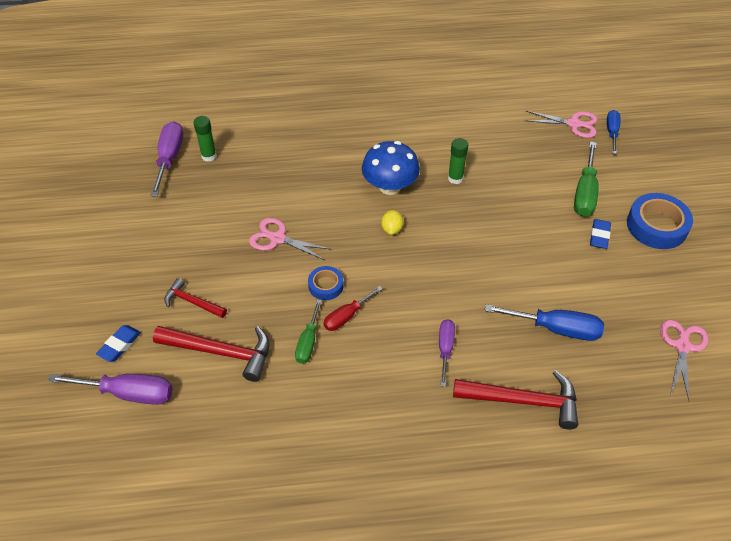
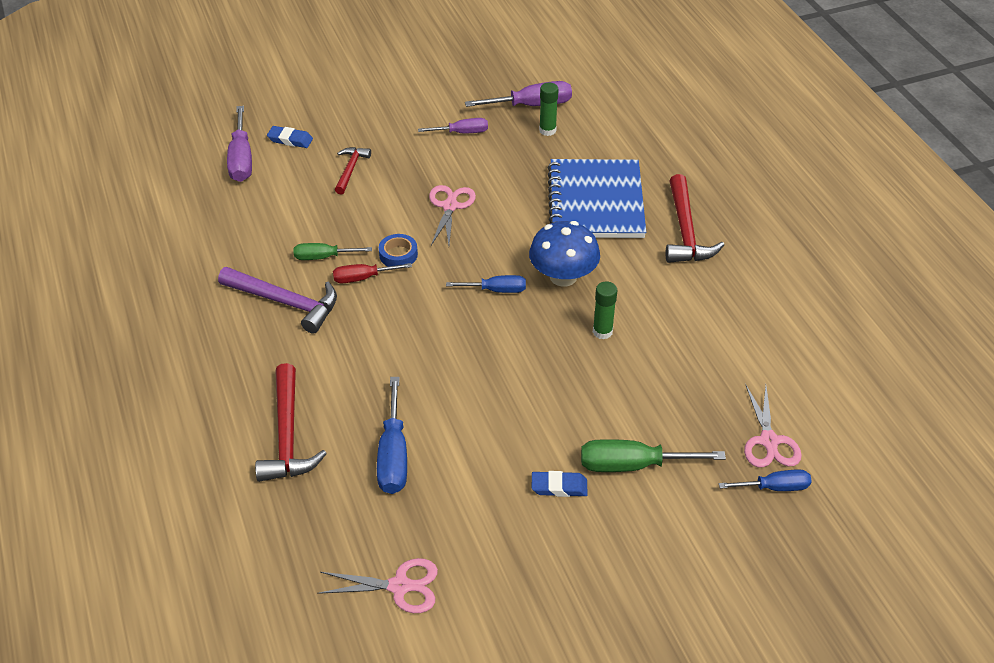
camera: 75 degrees right, 5 degrees down
(221, 352) = (297, 202): red hammer -> red hammer (685, 231)
(311, 148) = (596, 202): none -> blue notebook
(346, 316) = (363, 278): red screwdriver -> red screwdriver turned 45 degrees counterclockwise
(359, 381) = (285, 302): none -> purple hammer
(392, 229) = (496, 290): yellow lemon -> blue screwdriver
(445, 349) = (340, 361): purple screwdriver -> purple screwdriver (462, 133)
(656, 226) = (602, 551): blue tape -> none

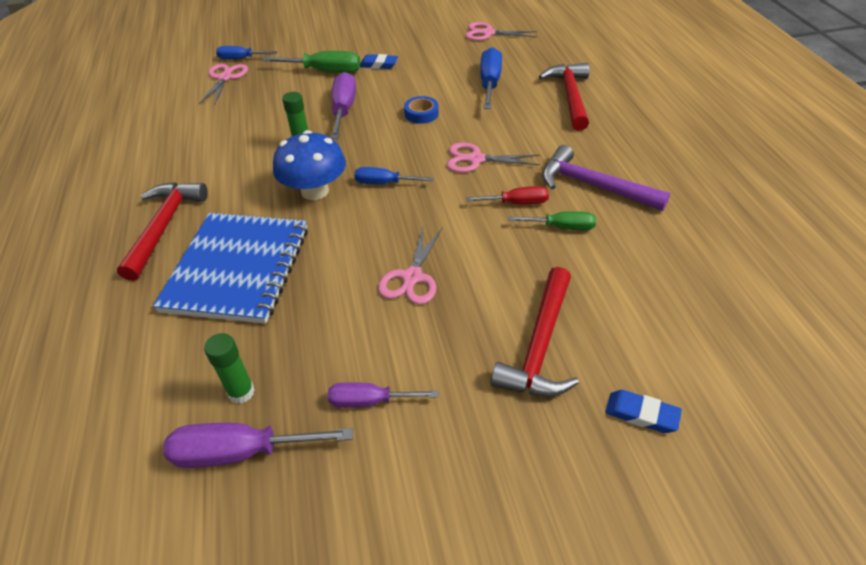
camera: 170 degrees left, 0 degrees up
(241, 159) = (708, 380): purple screwdriver -> purple screwdriver (344, 110)
(350, 170) = (540, 345): red hammer -> red hammer, size x1.69
(398, 255) = (479, 224): blue tape -> blue tape (421, 114)
(405, 326) = (475, 159): none -> pink scissors

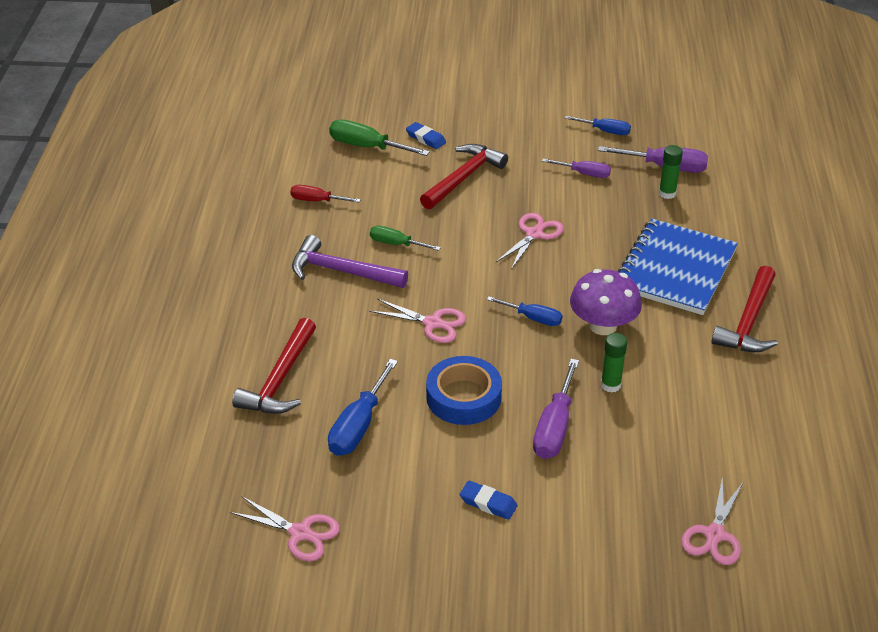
camera: 165 degrees left, 5 degrees down
(241, 59) = (694, 577): blue screwdriver -> blue screwdriver (605, 131)
(315, 191) = (603, 325): blue mushroom -> purple mushroom
(325, 71) = (568, 509): green screwdriver -> green screwdriver (367, 147)
(421, 114) = (463, 397): blue tape -> blue tape, size x1.80
(517, 203) = (420, 271): red screwdriver -> red screwdriver (317, 201)
(593, 186) = (342, 271): purple hammer -> purple hammer turned 150 degrees clockwise

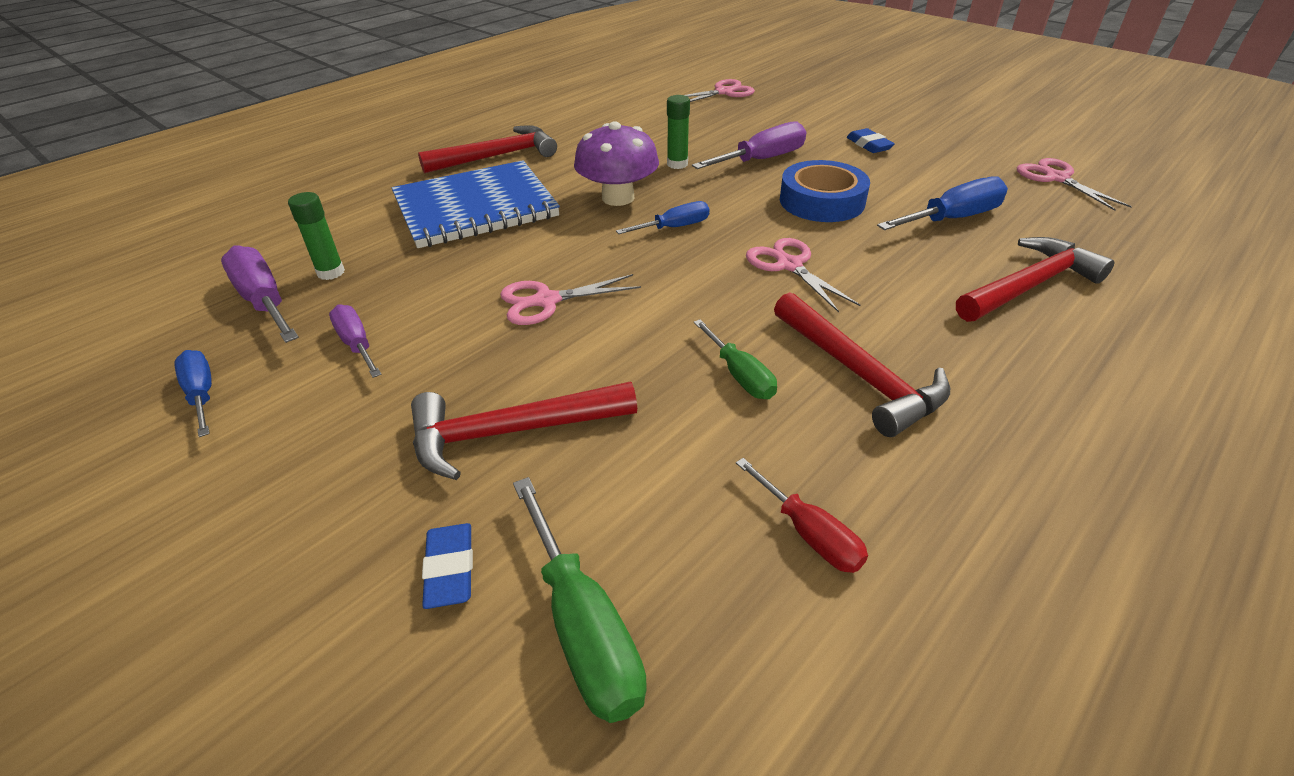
camera: 140 degrees left, 0 degrees up
(342, 271) = (858, 374): purple hammer -> red hammer
(533, 318) = (674, 227): blue screwdriver -> blue screwdriver turned 90 degrees clockwise

